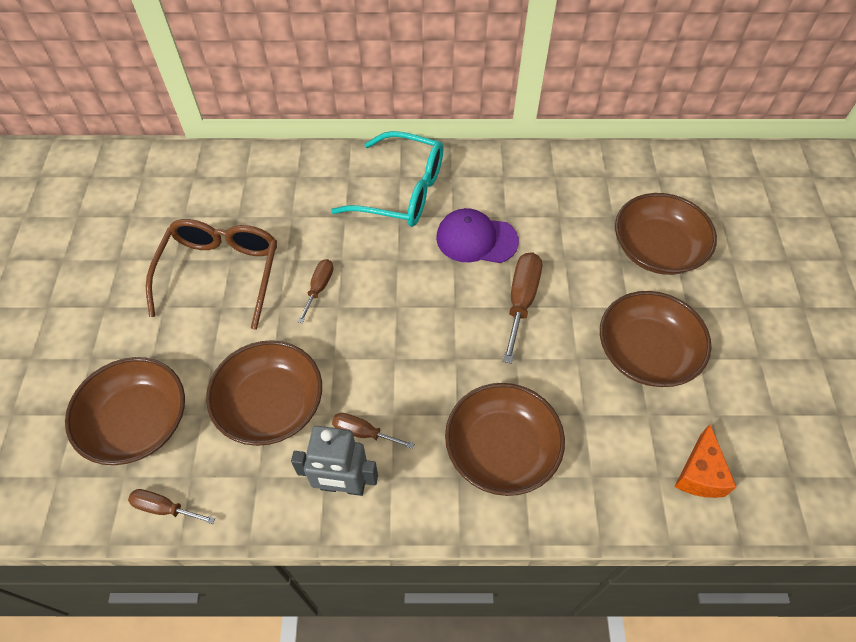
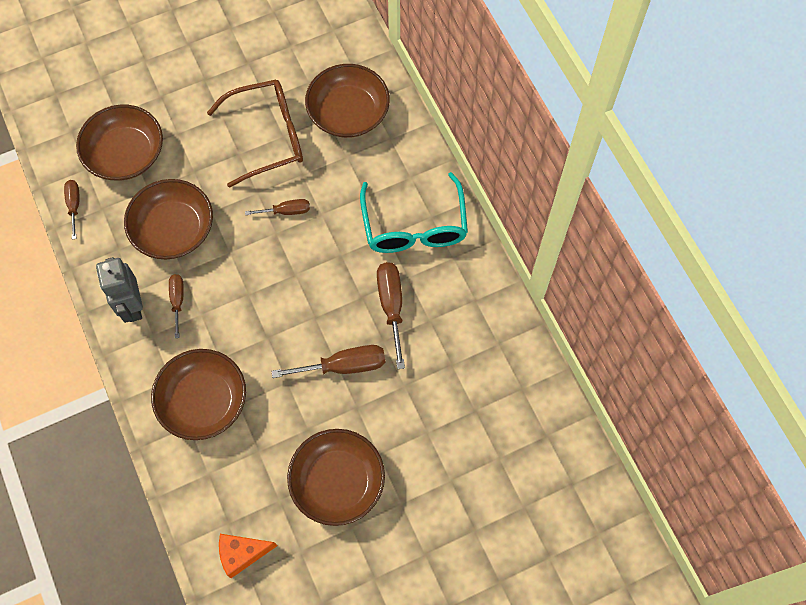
camera: 65 degrees right, 10 degrees up
(476, 239) = (391, 306): purple cap -> brown screwdriver
(657, 249) = (454, 460): brown bowl -> brown bowl (348, 113)

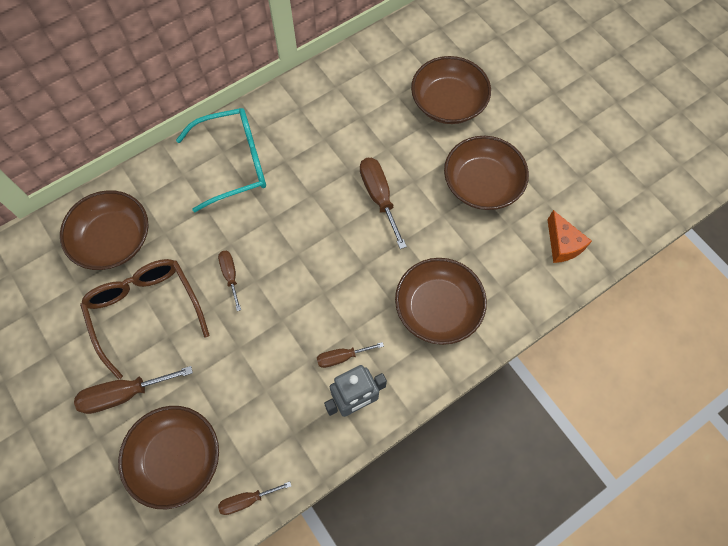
camera: 100 degrees left, 0 degrees up
(173, 229) = (263, 381): brown bowl -> brown bowl (448, 103)
(391, 306) = (316, 169): brown screwdriver -> brown screwdriver (124, 394)

